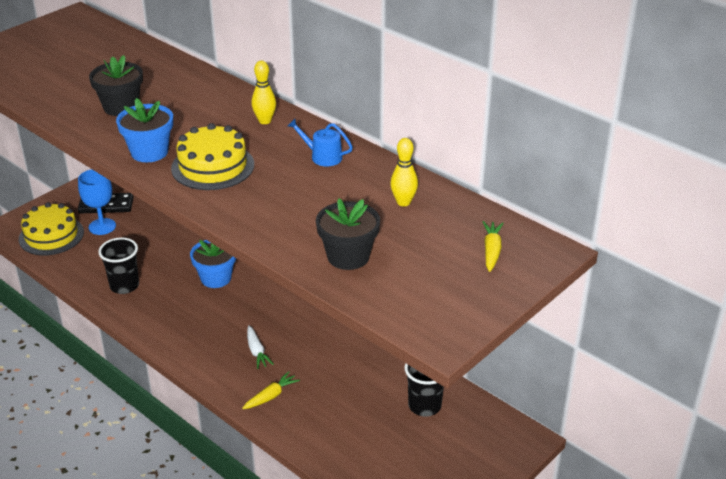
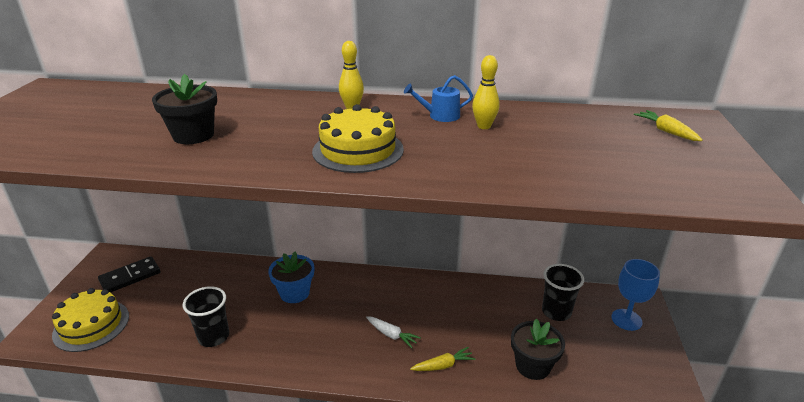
camera: 35 degrees left, 5 degrees down
(102, 226) = (142, 295): blue goblet -> blue goblet (626, 319)
(149, 152) = (277, 159): blue flower pot -> none
(271, 396) = (443, 365): yellow carrot -> yellow carrot turned 60 degrees clockwise
(348, 256) = (586, 172): black flower pot -> black flower pot (533, 366)
(403, 202) = (552, 124): yellow bowling pin -> yellow bowling pin (484, 126)

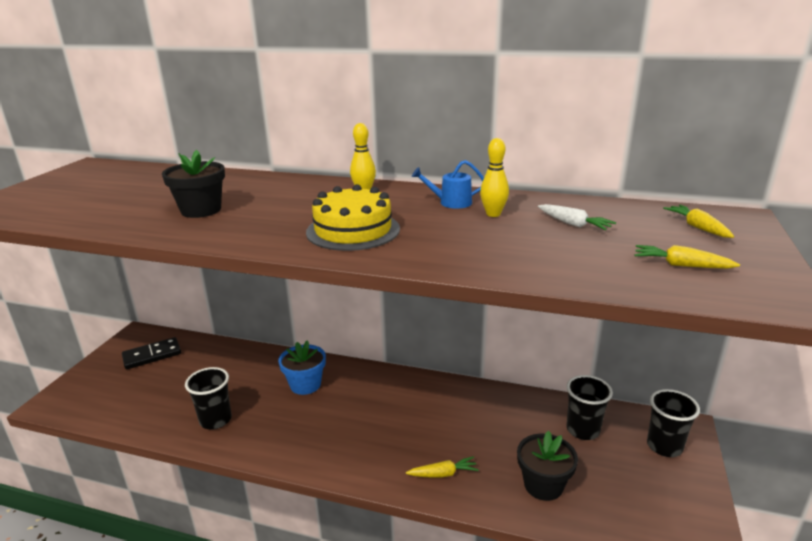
camera: 10 degrees right, 5 degrees down
(91, 325) = (105, 397): yellow cake -> none
(391, 335) = (395, 436): white carrot -> white carrot (573, 224)
(626, 319) = (664, 446): blue goblet -> black cup
(665, 170) = (681, 265): none -> yellow carrot

